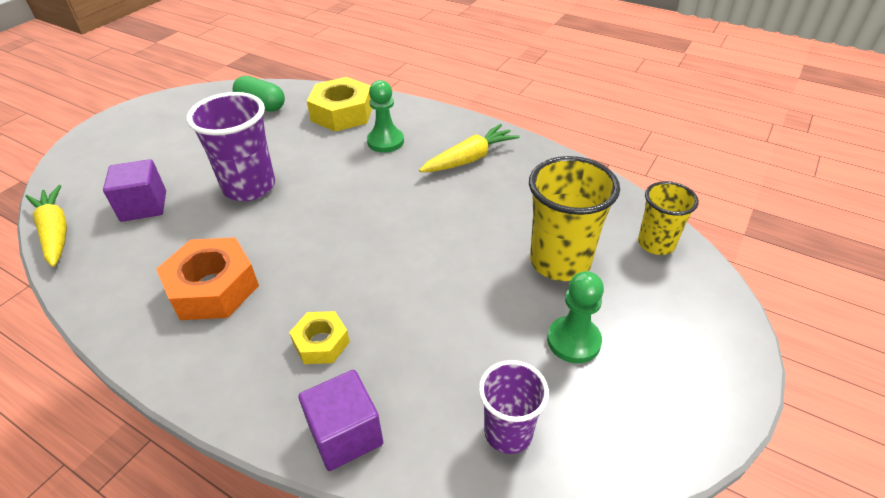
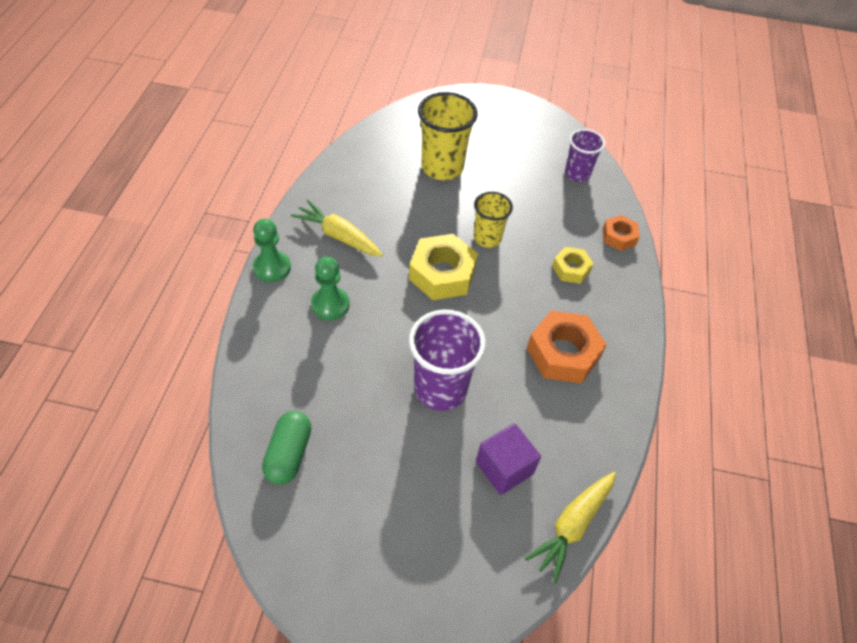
camera: 115 degrees left, 10 degrees up
(342, 113) = (286, 361): yellow nut -> yellow nut (442, 274)
(345, 434) = (619, 237): purple cube -> orange nut
(573, 341) = (505, 156): green pawn -> green pawn (272, 267)
(656, 244) = (404, 125): yellow cup -> yellow cup (487, 238)

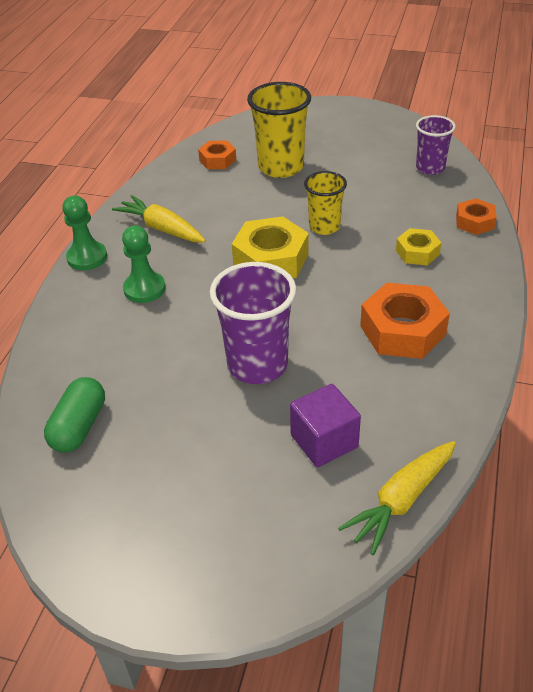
camera: 10 degrees right, 10 degrees down
(382, 157) = (217, 160): none -> orange nut

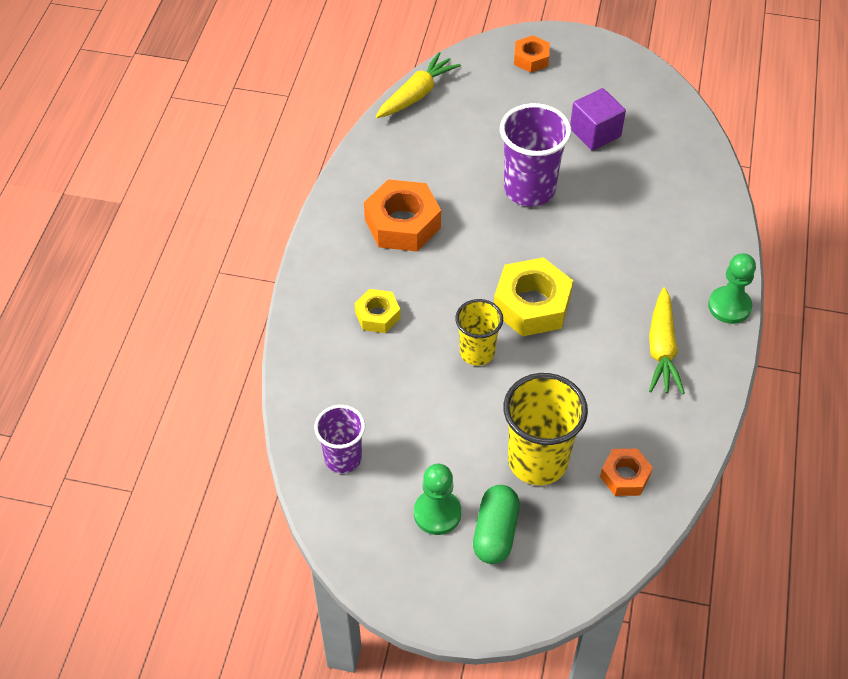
camera: 175 degrees right, 10 degrees up
(79, 426) = (660, 138): green capsule -> green capsule (495, 532)
(144, 289) = (653, 266): green pawn -> green pawn (437, 513)
(162, 228) = (661, 349): yellow carrot -> yellow carrot turned 60 degrees clockwise
(324, 441) = (470, 131): purple cube -> purple cube (595, 133)
(474, 222) = (308, 360): orange nut -> orange nut (531, 59)

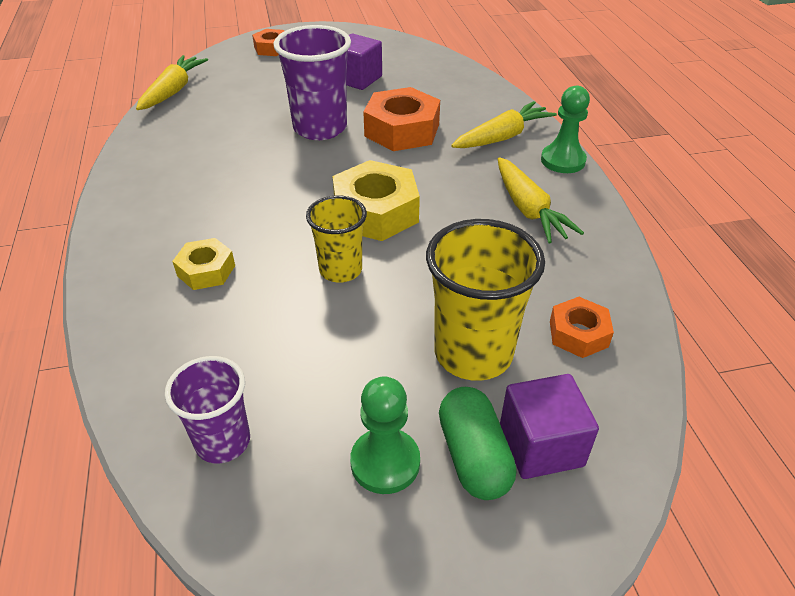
camera: 25 degrees left, 10 degrees down
(402, 223) = (201, 184): orange nut -> orange nut (402, 130)
(543, 544) = (541, 445): none -> purple cube
(691, 258) = (502, 137): none -> yellow carrot

